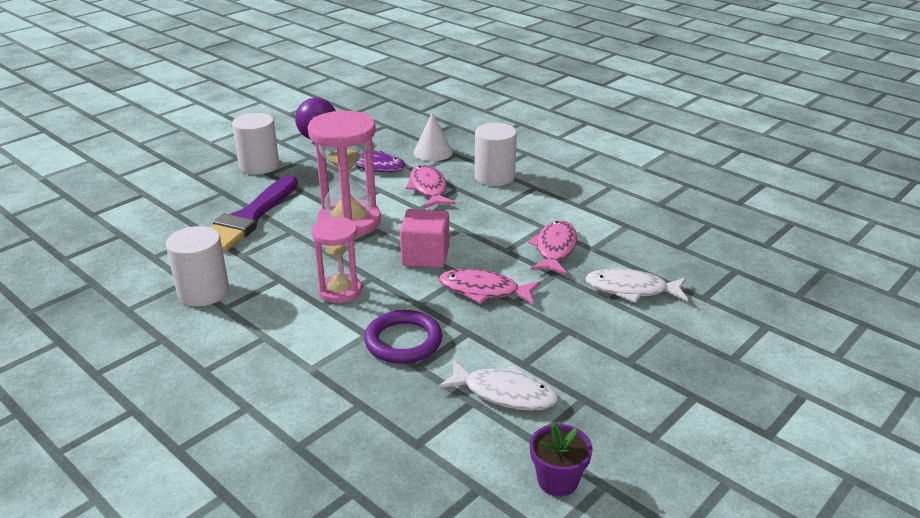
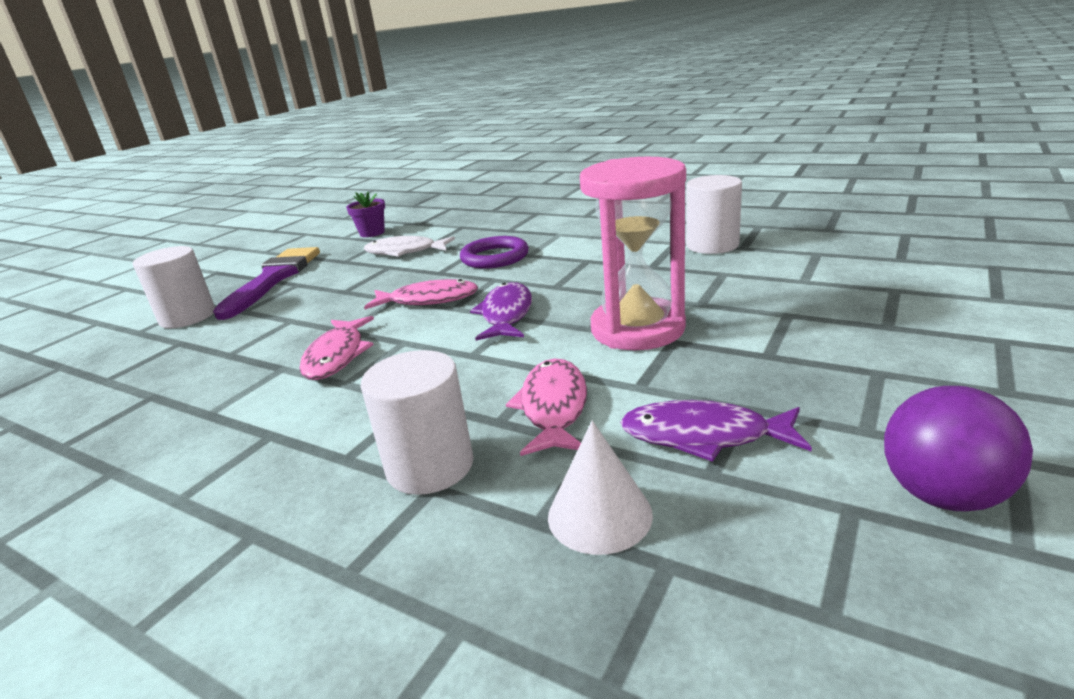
camera: 170 degrees right, 5 degrees down
(249, 218) = (782, 304): purple brush -> purple brush (273, 279)
(259, 166) = (927, 382): white cylinder -> white cylinder (187, 317)
(340, 291) = (580, 271): pink hourglass -> none
(425, 256) = (506, 314): pink cube -> purple fish
(428, 188) = (553, 407): pink fish -> pink fish turned 150 degrees counterclockwise
(631, 289) = (260, 333): white fish -> none

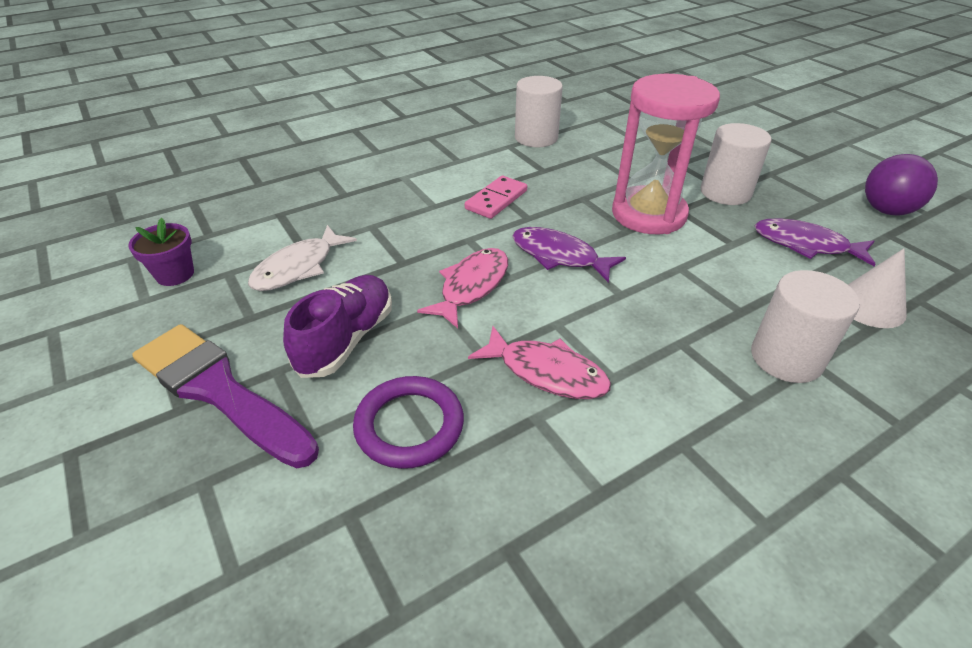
camera: 65 degrees left, 15 degrees up
(187, 317) = (249, 502): white cylinder -> white cylinder (725, 192)
(337, 288) = (346, 339): none -> purple shoe
(495, 257) = (411, 223): purple ring -> purple ring (409, 425)
(553, 407) = (738, 283): pink fish -> none
(568, 268) = (496, 200): none -> pink domino
(704, 436) = (806, 245): purple fish -> purple fish turned 75 degrees clockwise

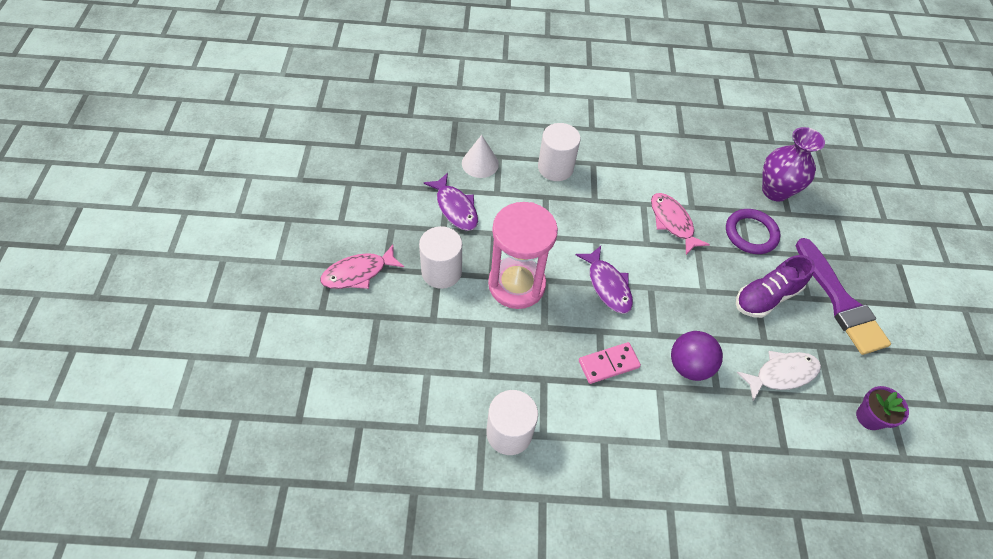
camera: 150 degrees left, 15 degrees up
(397, 558) = (775, 191): none -> purple vase
(471, 286) = (677, 293): pink fish -> pink fish (358, 273)
(886, 210) = (368, 199): purple ball -> purple ball (689, 366)

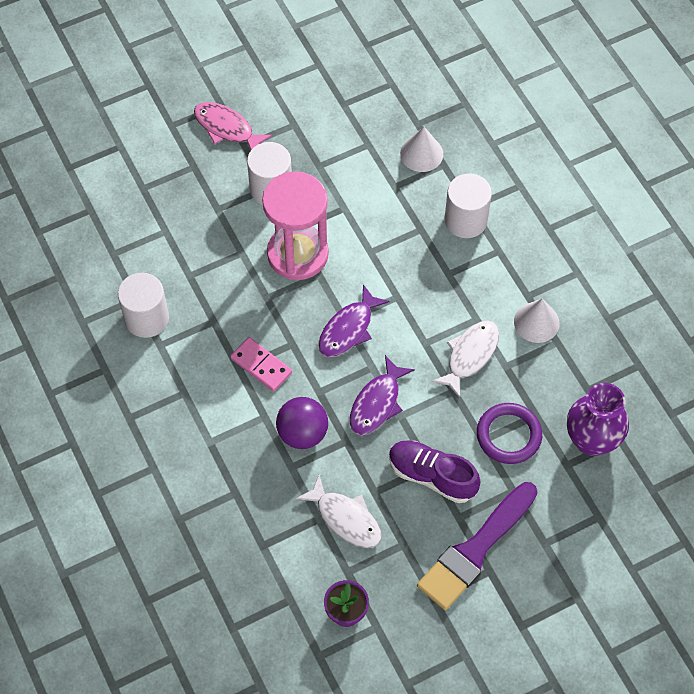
camera: 65 degrees right, 5 degrees up
(455, 208) = (351, 162): purple fish -> purple fish (377, 403)
(665, 172) = (536, 322): none -> white cone
(672, 222) = (470, 355): pink fish -> white fish

